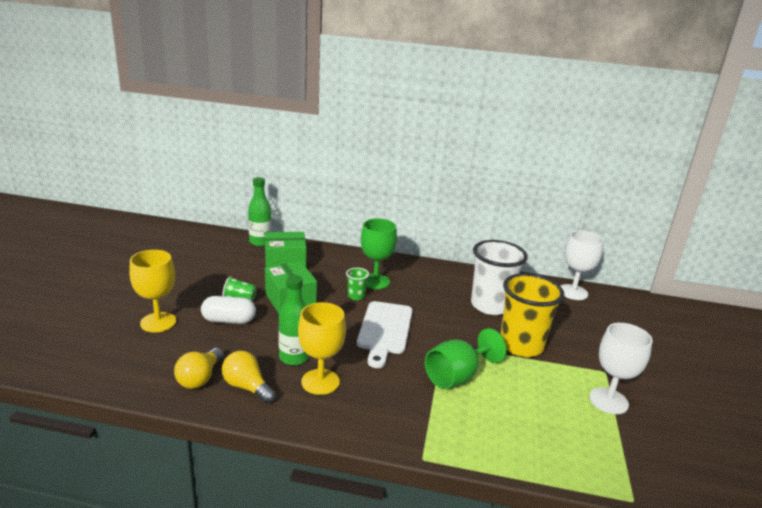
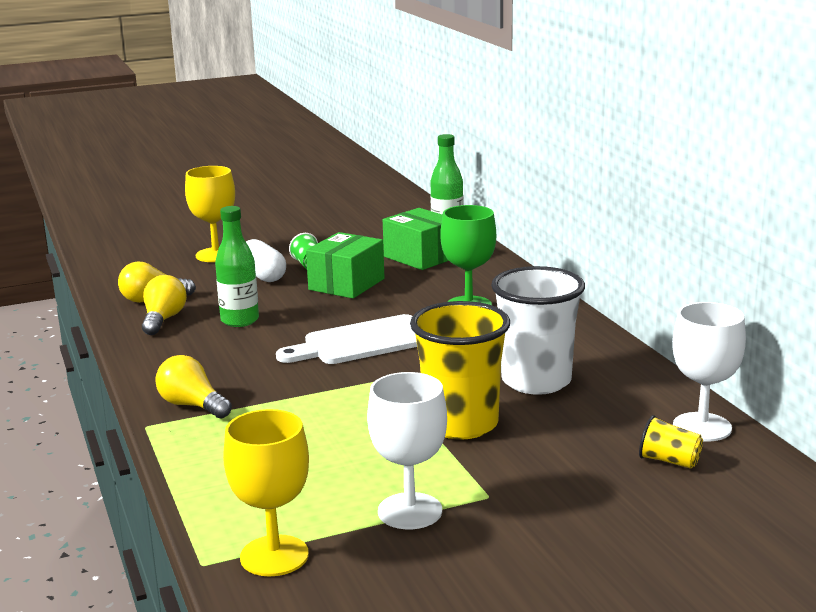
camera: 60 degrees right, 5 degrees down
(320, 382) = (214, 344): yellow goblet -> yellow goblet (274, 556)
(356, 296) = (414, 307): green cup -> none
(410, 426) = (192, 405): none -> yellow light bulb
(457, 376) = (323, 404): green goblet -> none
(599, 313) = (669, 461): none -> yellow cup

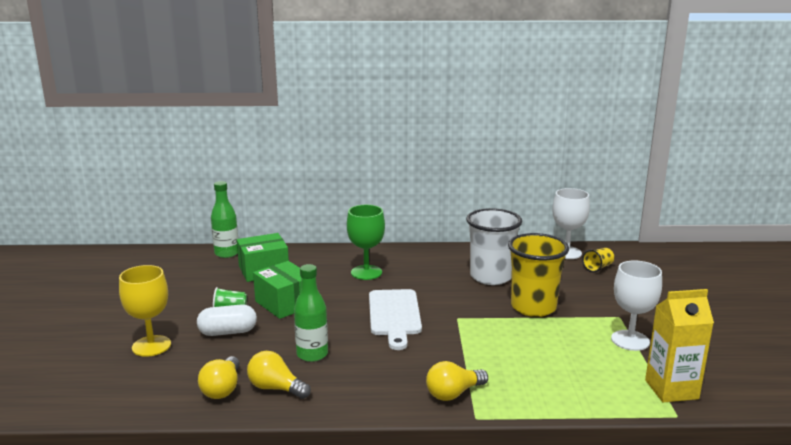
camera: 70 degrees left, 0 degrees up
(274, 556) = (671, 389): yellow goblet -> yellow carton

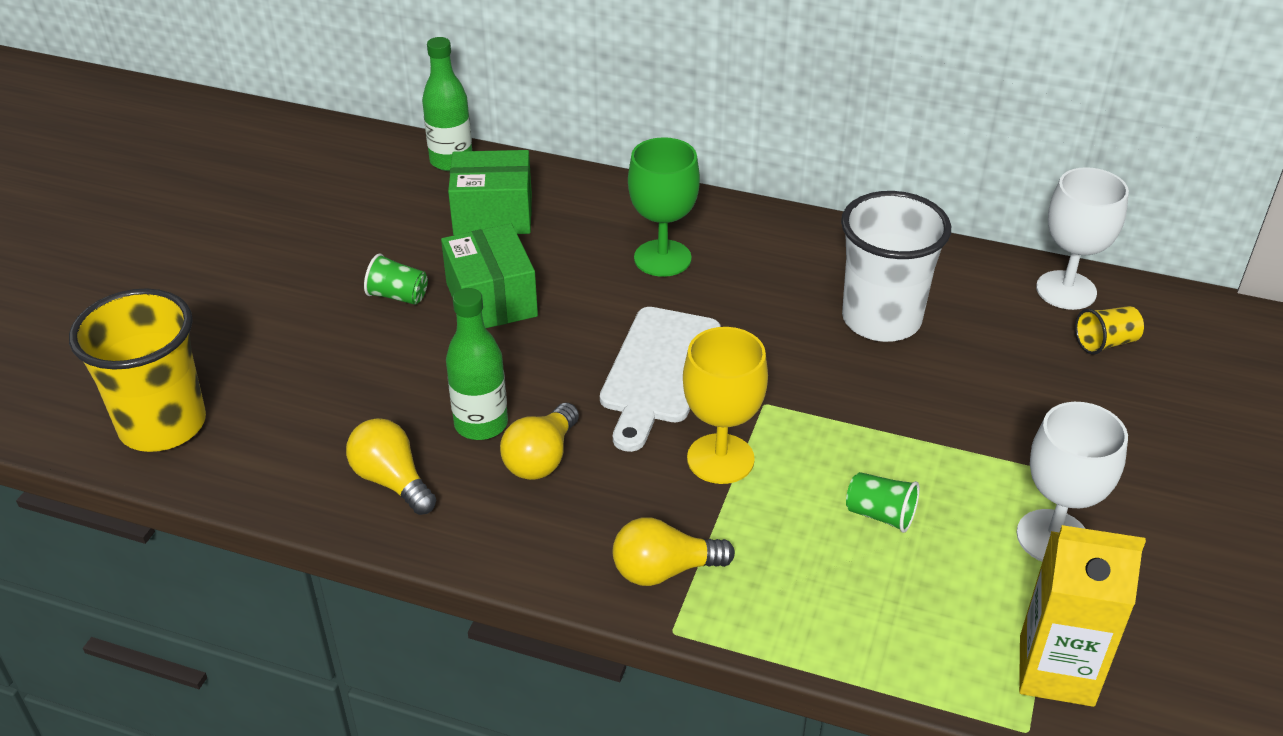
camera: 20 degrees right, 20 degrees up
(151, 346) = (249, 343): yellow goblet -> yellow goblet (720, 459)
(222, 389) = (313, 460): yellow light bulb -> yellow light bulb (541, 458)
(228, 332) = (374, 342): white capsule -> none
(533, 307) = (917, 412): yellow cup -> yellow cup (163, 425)
(545, 348) = (880, 515): none -> green cup

